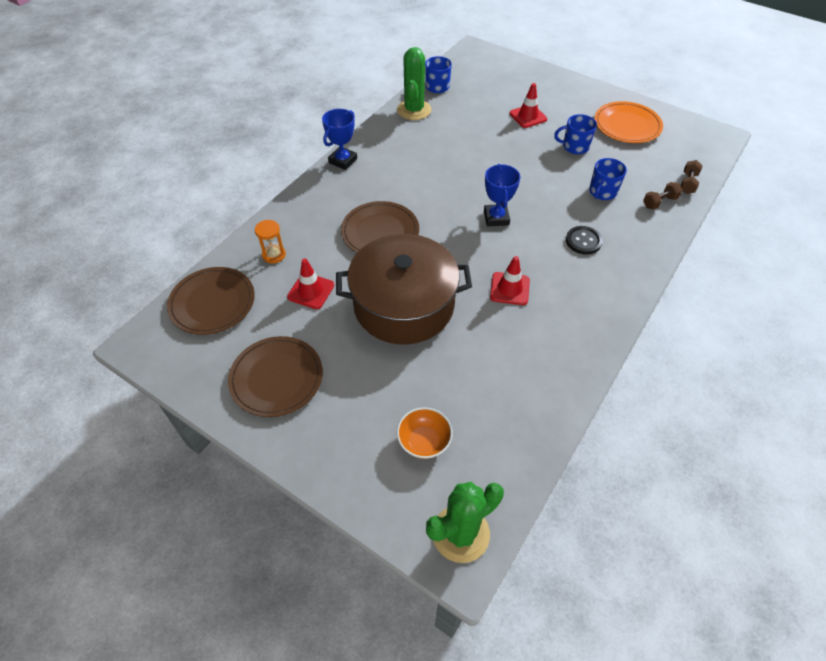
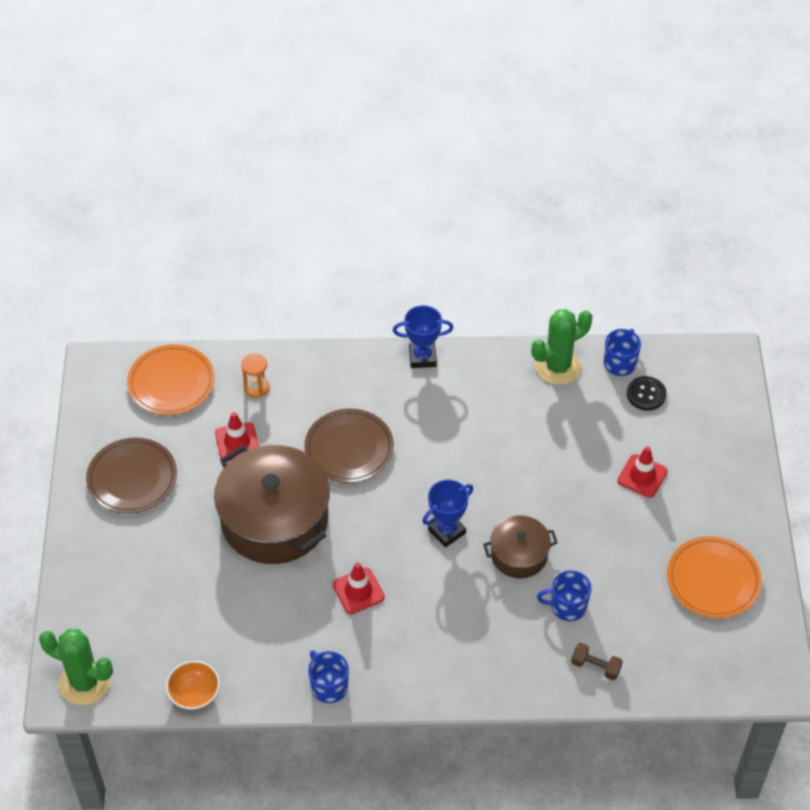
camera: 55 degrees right, 0 degrees up
(212, 303) = (171, 382): brown plate -> orange plate
(424, 441) = (146, 614): orange bowl -> orange bowl (194, 694)
(544, 194) = (519, 555): none -> brown pot
(575, 146) = (625, 546): blue mug -> blue mug (329, 686)
(583, 241) = (474, 622): black button -> black button (646, 394)
(688, 183) = (653, 682): brown dumbbell -> none

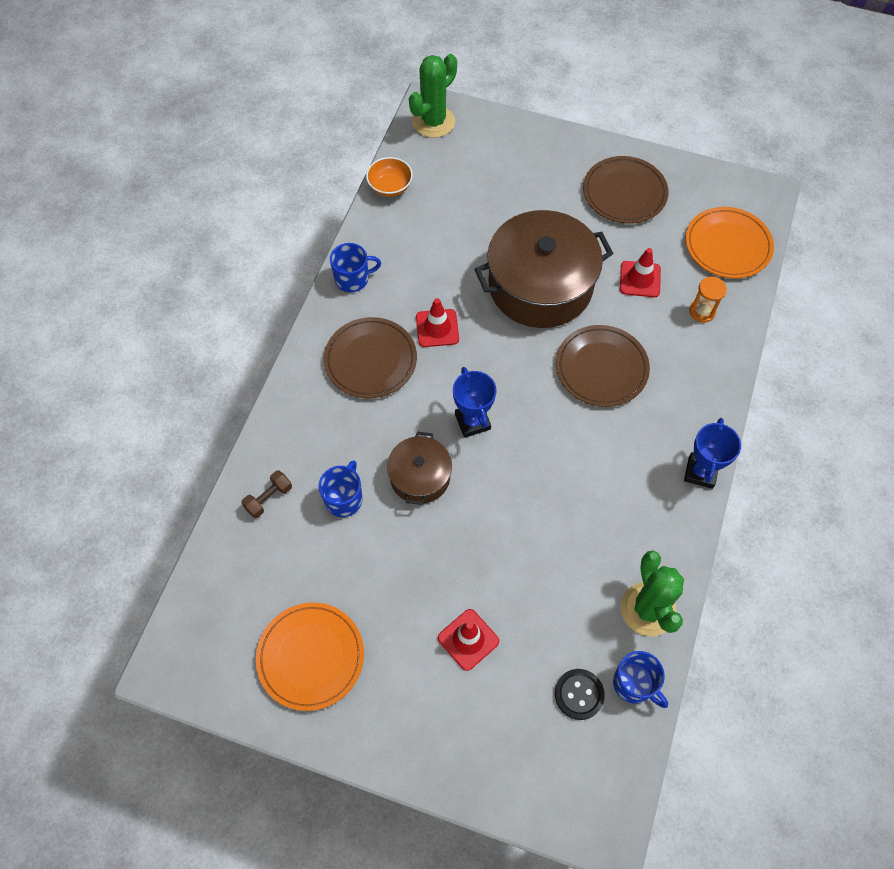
camera: 110 degrees right, 10 degrees up
(417, 635) = (370, 360): none -> brown plate

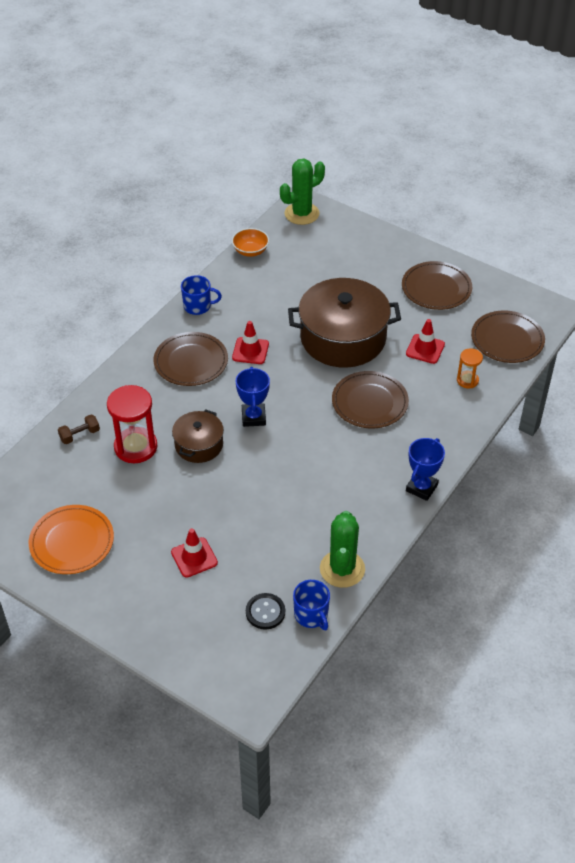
camera: 15 degrees right, 15 degrees down
(344, 499) = (135, 447): blue mug -> red hourglass
(727, 245) = (507, 339): orange plate -> brown plate

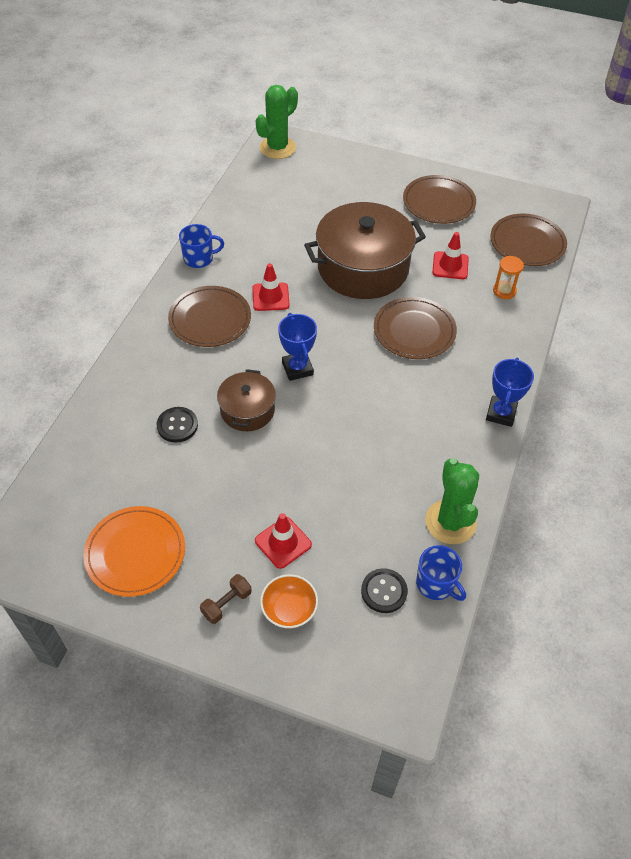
camera: 15 degrees left, 5 degrees up
(80, 435) = (109, 423): brown dumbbell -> brown dumbbell (226, 603)
(135, 447) = (177, 425): red hourglass -> black button
(250, 251) = (237, 193): orange bowl -> orange bowl (289, 610)

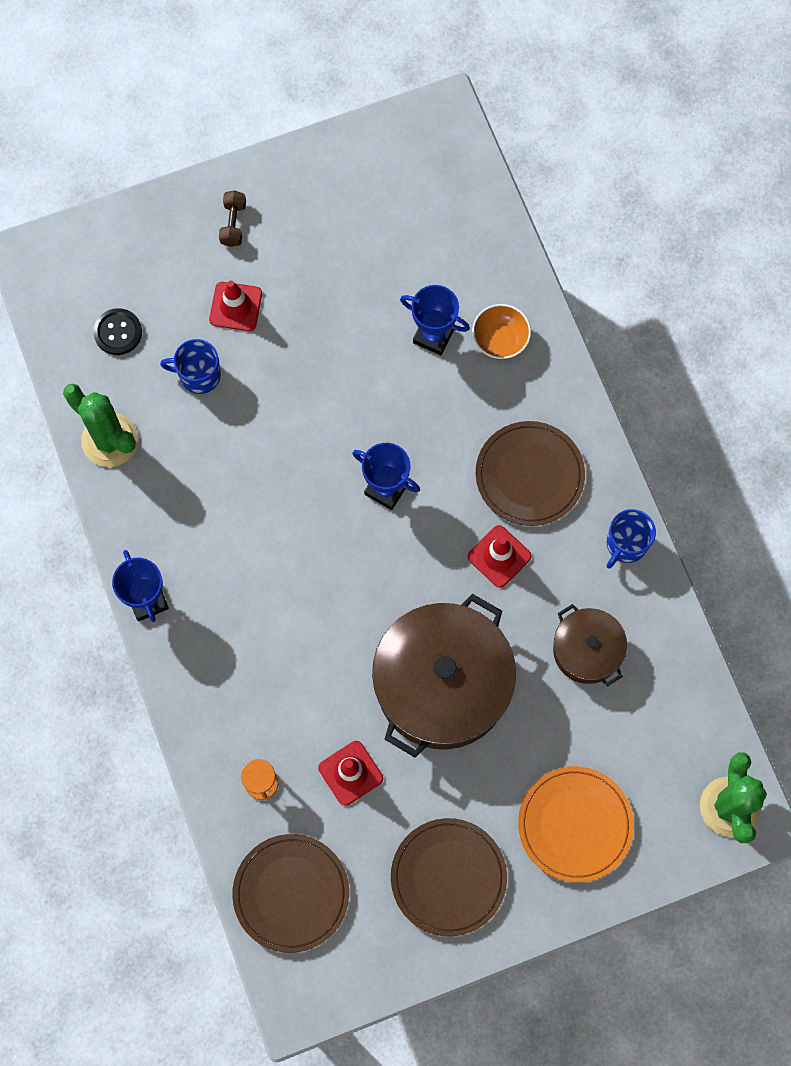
camera: 140 degrees right, 20 degrees up
(135, 553) = (345, 203): orange plate -> orange plate (575, 824)
(177, 425) = (433, 336): black button -> blue trophy
(247, 410) = (388, 404): brown pot -> brown pot (587, 650)
(289, 610) = (180, 258): orange bowl -> orange bowl (500, 339)
(414, 331) = (313, 637): brown plate -> none
(436, 584) = (80, 373): blue mug -> blue mug (199, 375)

